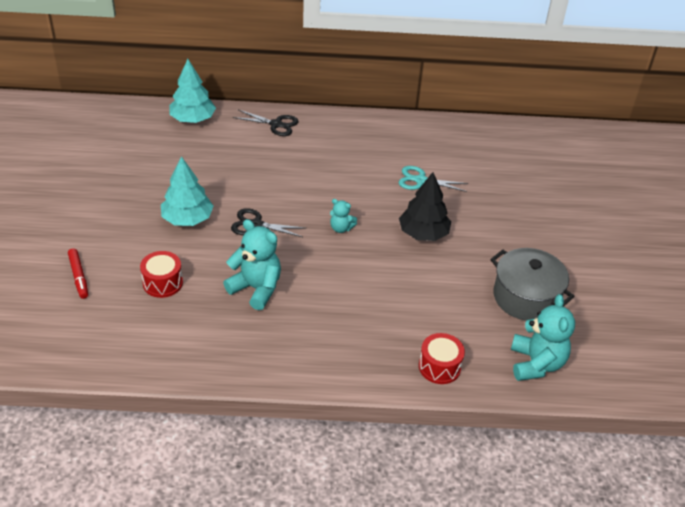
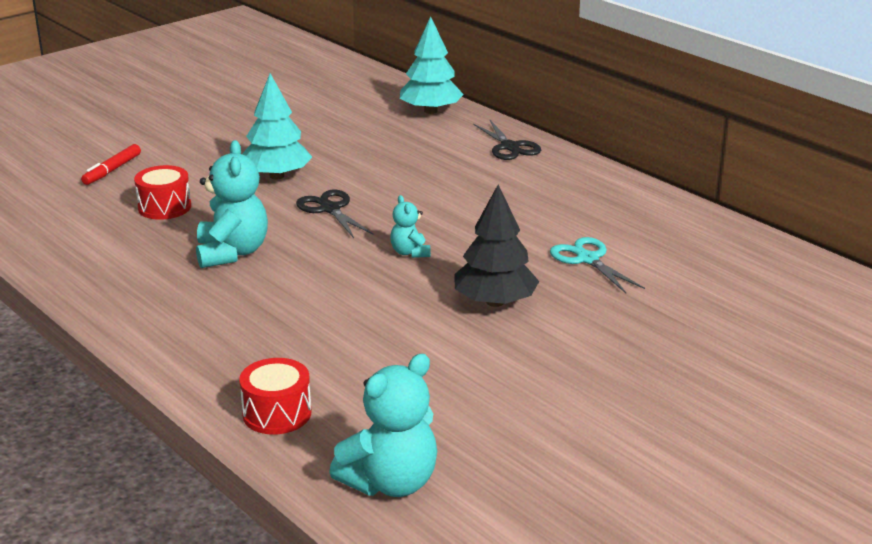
camera: 50 degrees right, 15 degrees down
(526, 297) = (506, 421): grey pot -> none

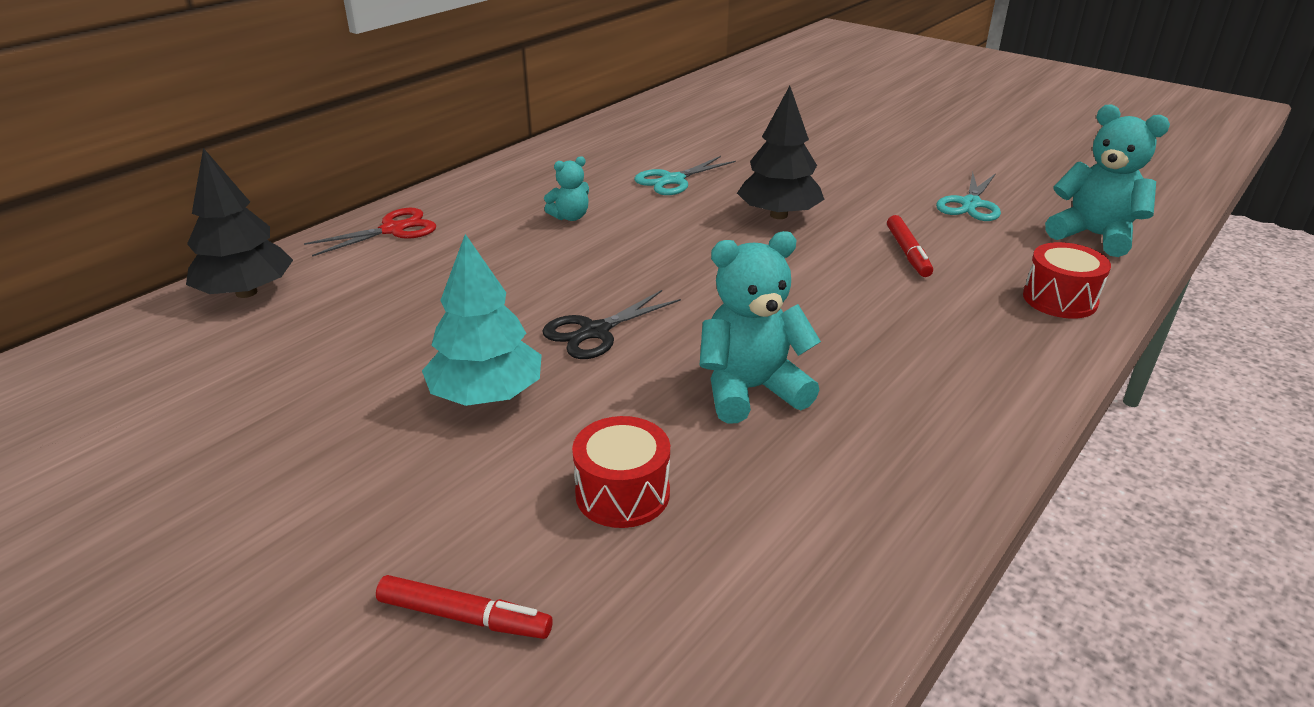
camera: 100 degrees left, 5 degrees up
(395, 354) = (907, 253): none -> red marker
(410, 252) = (696, 265): turquoise teddy bear -> turquoise teddy bear (570, 217)
(430, 111) = (246, 292): turquoise tree -> black tree
(492, 420) = (970, 204): none -> turquoise scissors
(510, 147) = (393, 230): black scissors -> red scissors

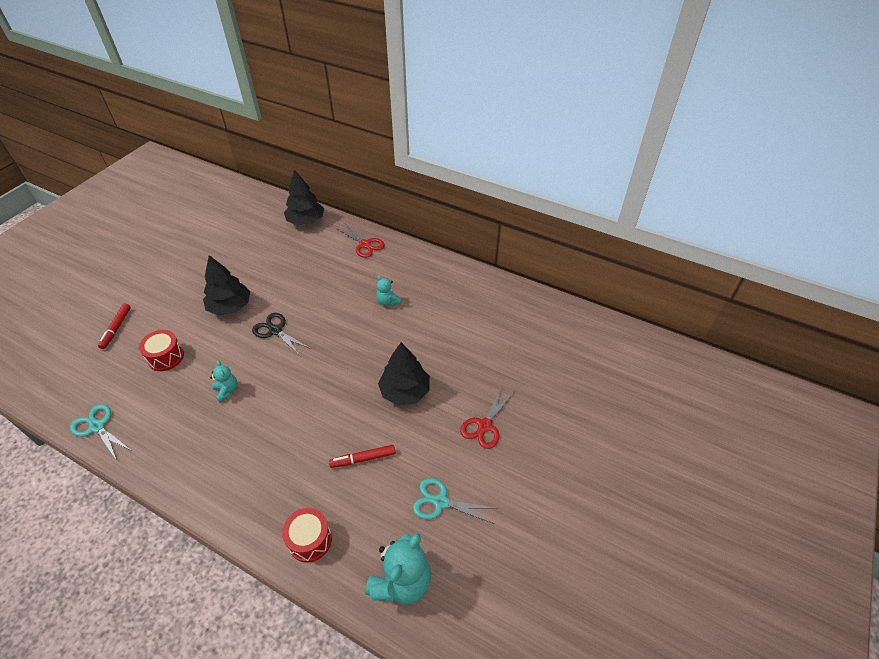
camera: 80 degrees right, 15 degrees up
(486, 395) = (230, 307): turquoise tree -> black tree
(673, 180) = (444, 337): turquoise scissors -> turquoise scissors (97, 427)
(750, 390) = (227, 391): turquoise teddy bear -> turquoise teddy bear, size x0.53
(845, 169) = (484, 426): none -> red scissors

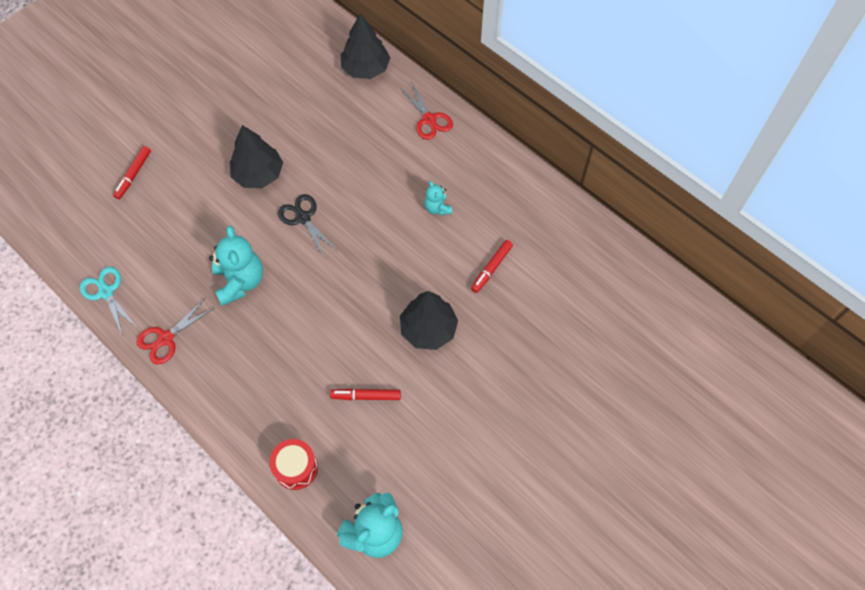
camera: 15 degrees right, 15 degrees up
(166, 357) = (182, 224): red drum -> none
(227, 391) = (240, 281): turquoise teddy bear -> turquoise teddy bear, size x1.89
(440, 502) = (433, 463): turquoise scissors -> none
(444, 335) = (491, 268): none -> red marker
(484, 426) = (504, 391): red scissors -> red scissors (165, 338)

